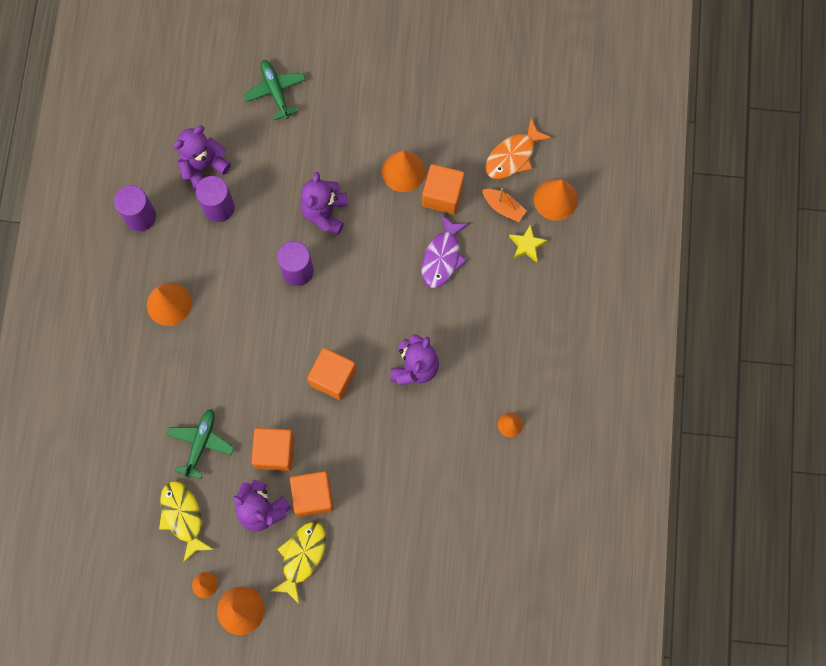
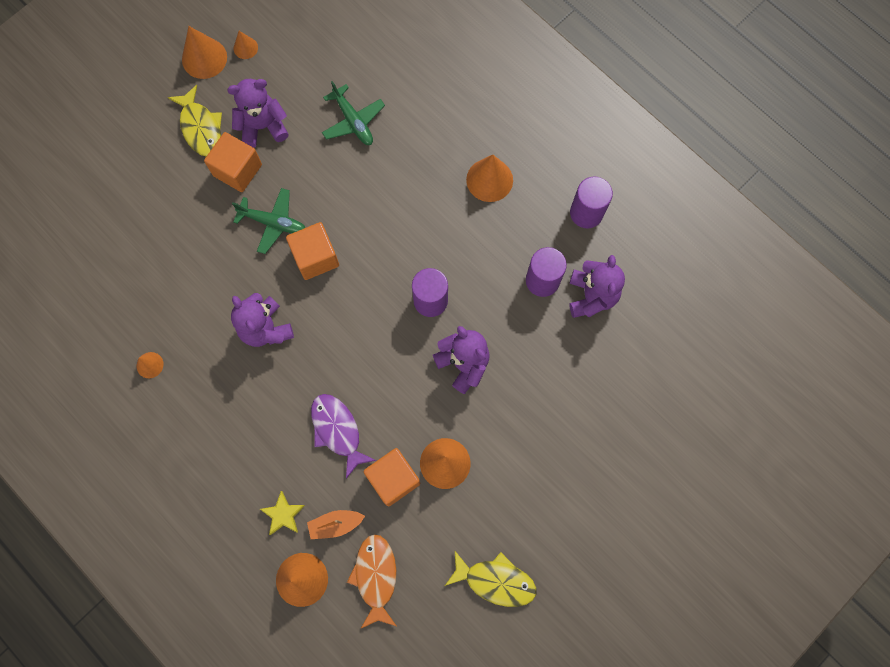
camera: 130 degrees right, 0 degrees up
(183, 517) = (309, 69): yellow fish -> yellow fish (495, 580)
(275, 91) = (616, 412): green plane -> green plane (273, 223)
(275, 452) = (297, 168): orange cube -> none

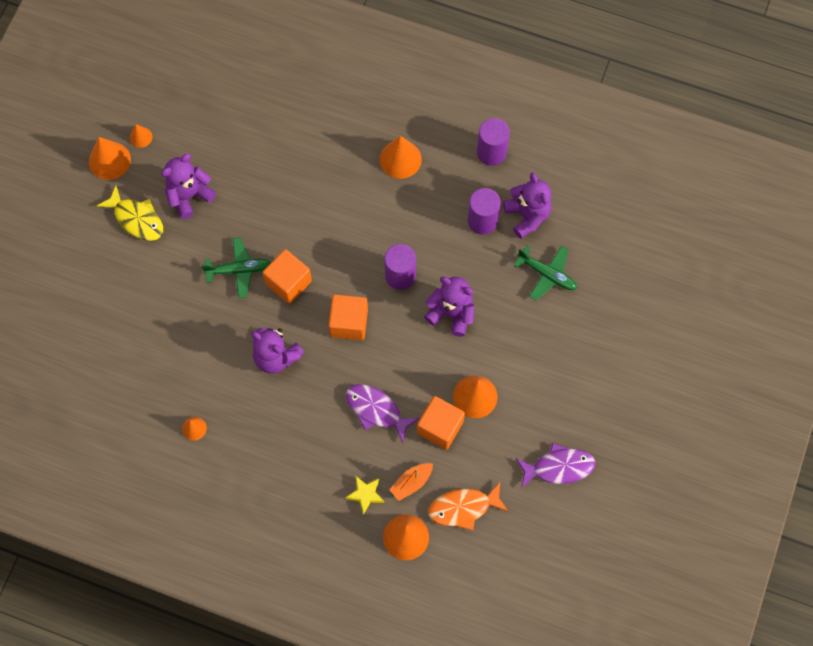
camera: 25 degrees left, 5 degrees down
(237, 170) = (186, 240): orange cube -> orange cube (349, 323)
(353, 121) = (264, 159): green plane -> green plane (547, 274)
(375, 577) = (463, 508): orange fish -> orange fish turned 75 degrees counterclockwise
(495, 580) = (558, 467): yellow fish -> purple fish

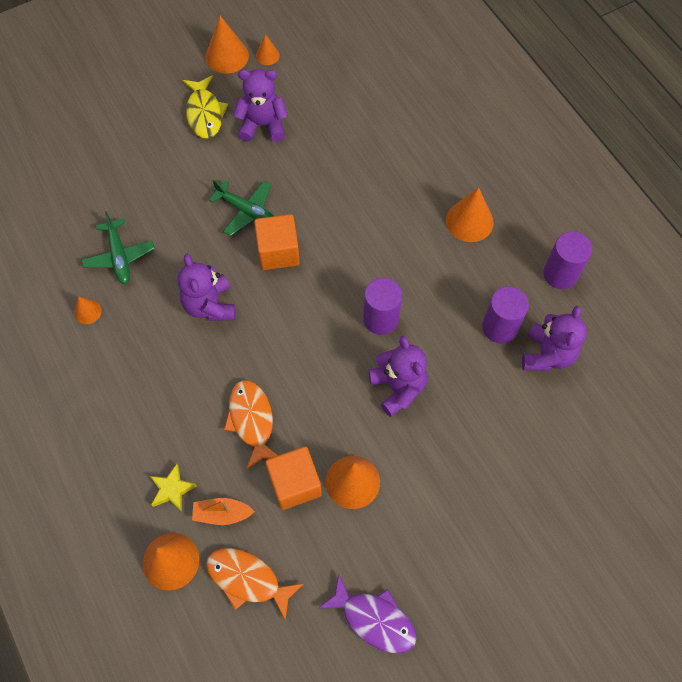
camera: 40 degrees right, 5 degrees down
(349, 323) = (298, 325): orange cube -> none
(376, 410) = (252, 421): purple fish -> orange fish
(547, 274) = (521, 422): green plane -> green plane (119, 257)

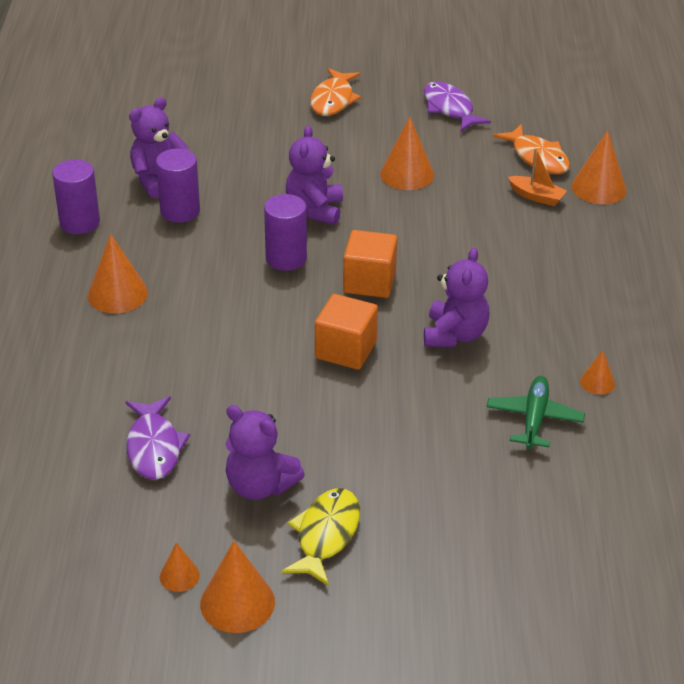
camera: 150 degrees left, 25 degrees down
(172, 489) = (574, 225): yellow star -> none
(247, 211) = (352, 401): green plane -> none
(252, 421) = (470, 239): orange fish -> orange fish (333, 100)
(295, 484) = (459, 190): orange cube -> orange cube (369, 282)
(343, 120) = (154, 447): none -> purple fish

